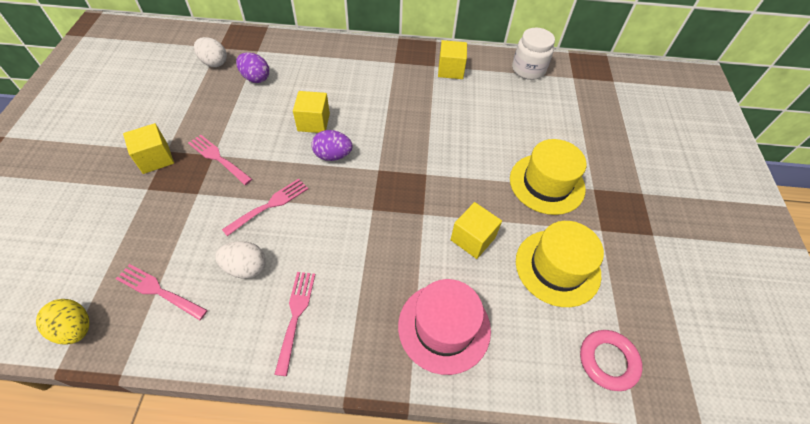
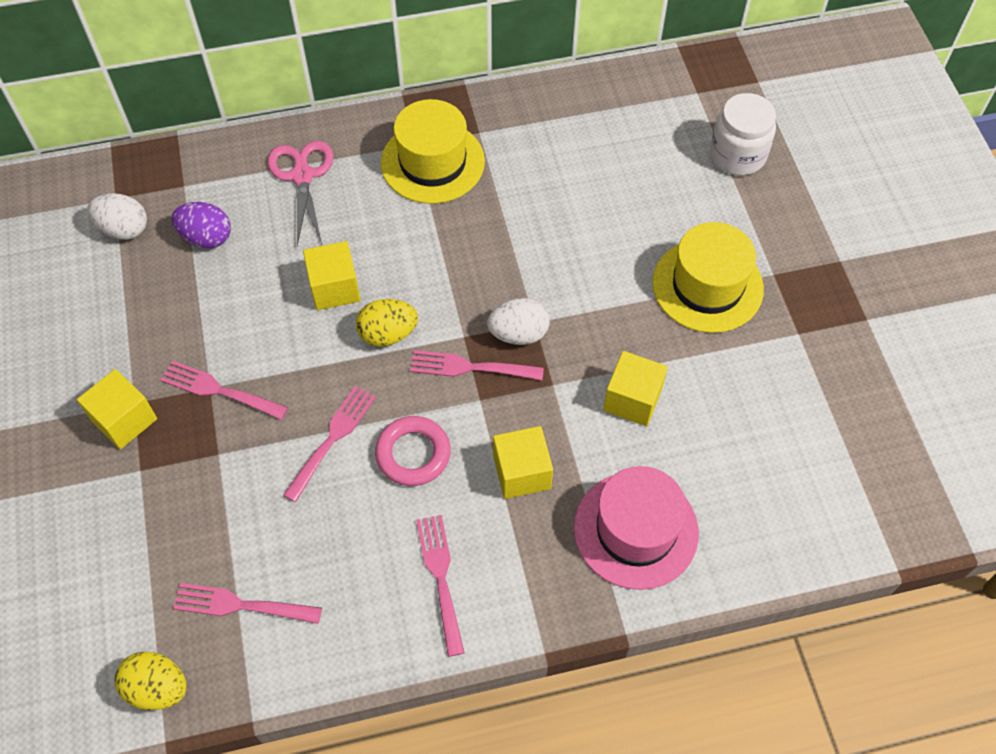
camera: 15 degrees left, 5 degrees up
(246, 267) = (343, 536): white egg -> white egg (518, 334)
(324, 62) = (302, 176): none -> pink scissors
(333, 155) = (388, 334): purple egg -> yellow egg
(374, 188) = (470, 367): none -> pink fork
(450, 70) = (507, 133): yellow cube -> yellow cube (522, 472)
(528, 69) = (625, 97): white jar -> white jar (737, 155)
(557, 267) = (755, 404): yellow hat -> yellow hat (432, 162)
(608, 361) = (847, 506): pink ring -> pink ring (413, 454)

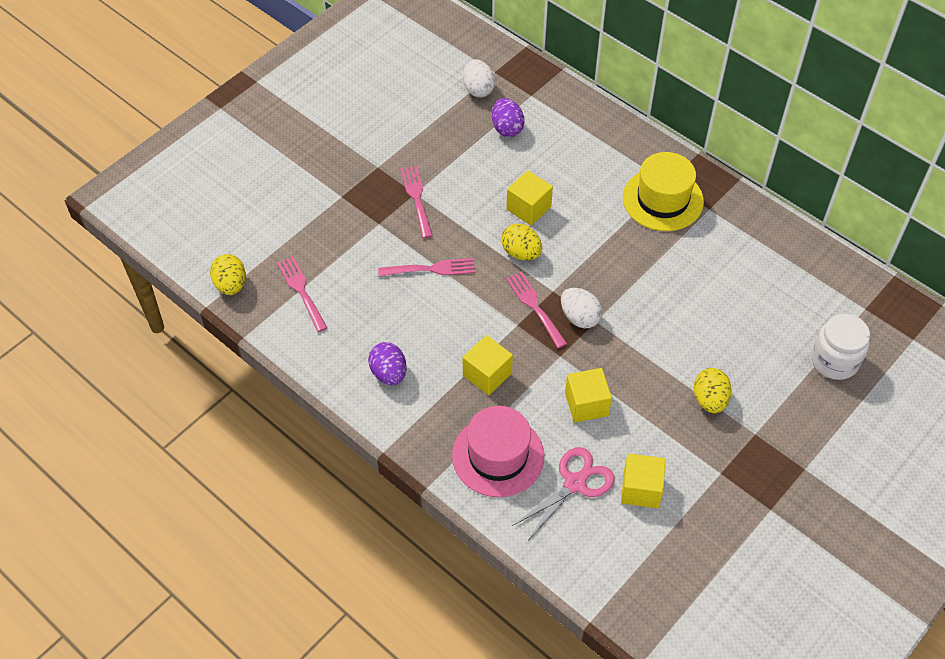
camera: 55 degrees right, 5 degrees down
(124, 420) = (364, 170): yellow cube -> yellow cube (641, 489)
(302, 176) = (590, 144): pink scissors -> pink scissors (575, 483)
(413, 454) = (454, 313): pink ring -> none
(441, 577) = (389, 373): pink fork -> purple egg
(707, 285) = (709, 400): yellow hat -> yellow egg

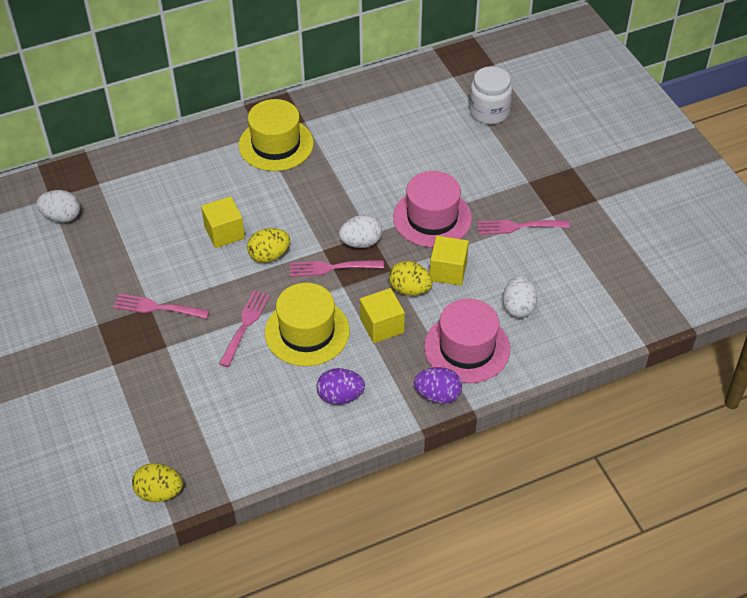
camera: 65 degrees left, 5 degrees down
(301, 291) = (205, 434): pink fork -> pink fork (518, 226)
(448, 318) = (307, 332): none -> yellow hat
(507, 128) = (124, 214): purple egg -> purple egg (437, 395)
(575, 483) = (518, 307): pink scissors -> white egg
(641, 489) = (544, 268): yellow cube -> none
(648, 364) = (432, 218): none -> pink hat
(709, 400) = (485, 195): yellow egg -> yellow egg (410, 289)

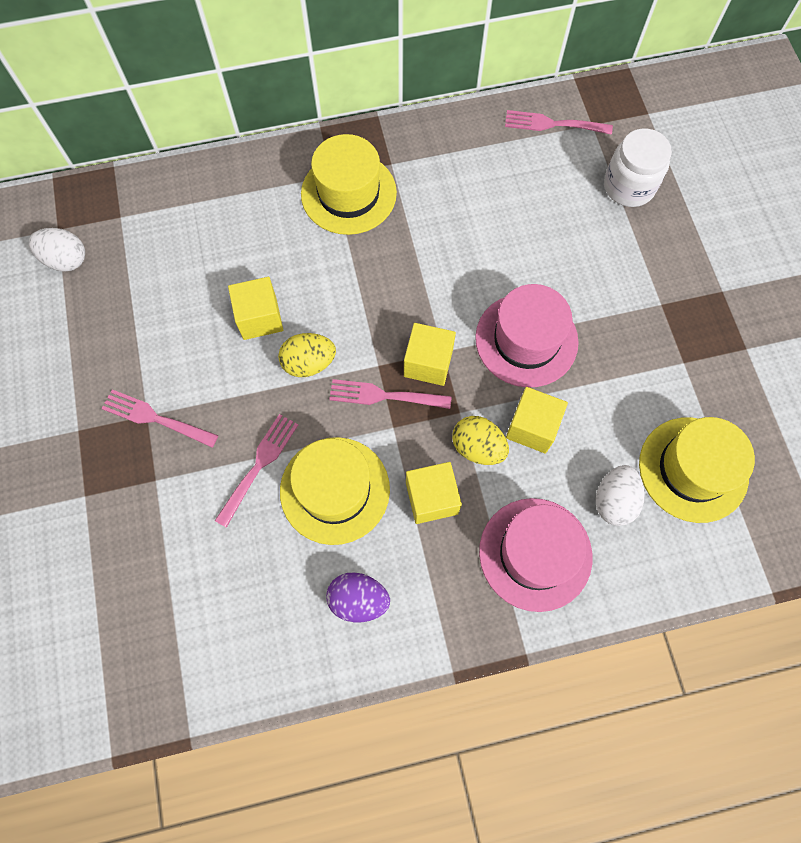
camera: 10 degrees right, 20 degrees up
(159, 492) = (104, 706): yellow egg -> none
(361, 242) = (428, 363): white egg -> yellow cube
(437, 395) = (484, 622): purple egg -> none
(518, 226) = (636, 373): pink fork -> pink fork (553, 124)
(572, 279) = (693, 469): none -> yellow hat

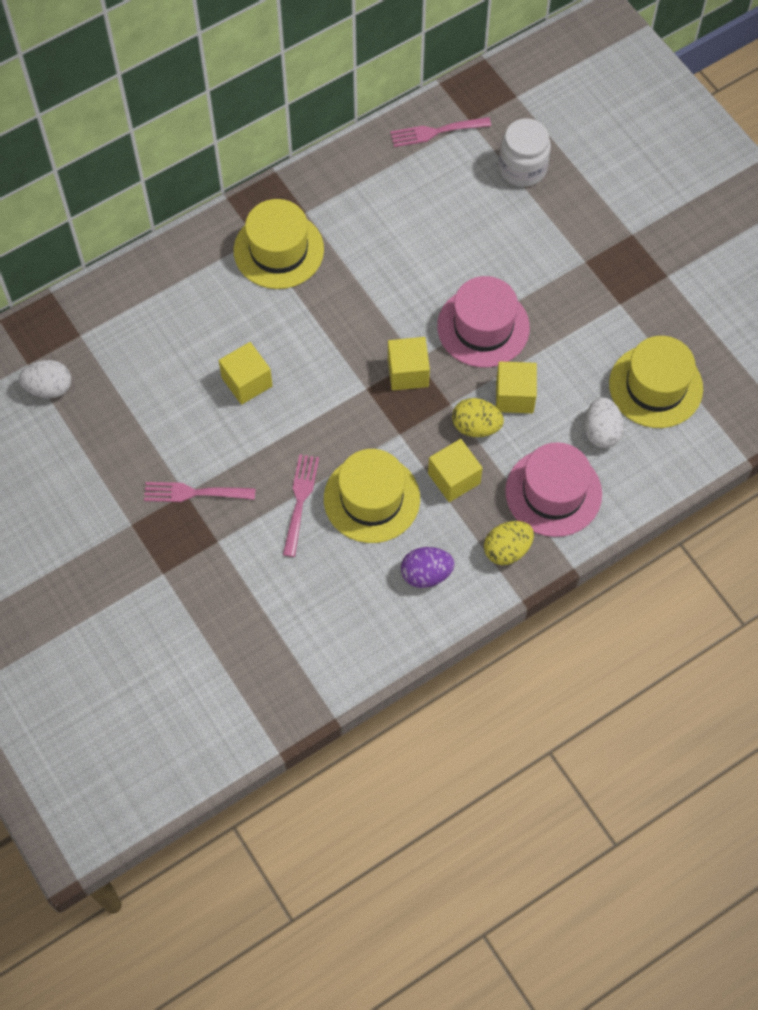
camera: 20 degrees left, 5 degrees down
(309, 363) = (306, 405): yellow egg -> yellow egg (507, 550)
(384, 395) = (382, 411): pink fork -> none

